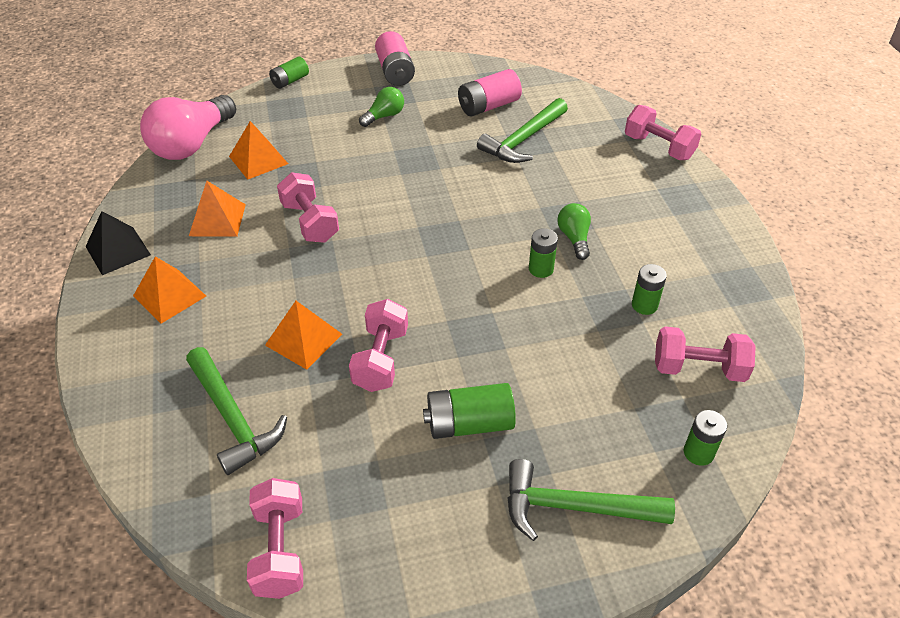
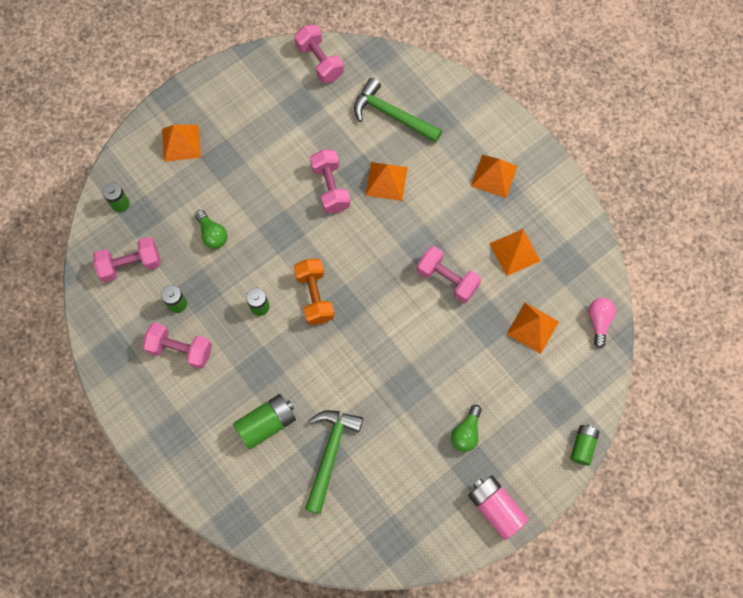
camera: 155 degrees right, 25 degrees up
(118, 250) = (559, 195): black pyramid -> none
(192, 144) = (599, 321): pink light bulb -> pink light bulb, size x0.49
(469, 257) = (315, 296): none -> orange dumbbell
(469, 424) = (257, 167): green battery -> green battery (266, 423)
(488, 106) = (381, 491): pink battery -> none
(574, 238) = (246, 349): green light bulb -> green light bulb (212, 234)
(574, 507) = (181, 143): green hammer -> orange pyramid
(658, 147) = (209, 498): pink dumbbell -> pink dumbbell (180, 349)

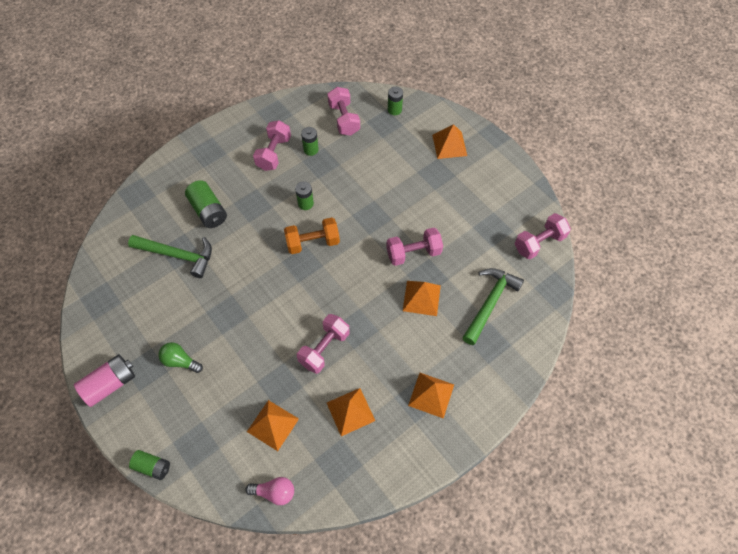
camera: 90 degrees right, 10 degrees down
(212, 234) = (369, 169): green light bulb -> none

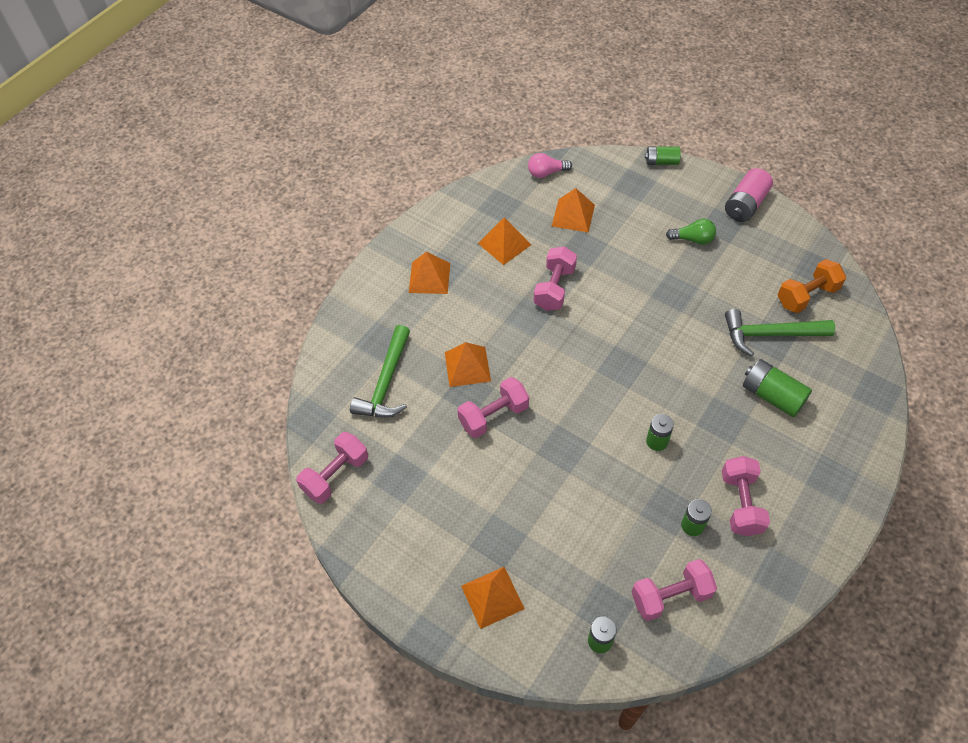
camera: 165 degrees right, 5 degrees down
(313, 242) = (622, 394): orange dumbbell -> orange dumbbell (807, 296)
(344, 119) = (670, 596): pink dumbbell -> pink dumbbell turned 75 degrees counterclockwise

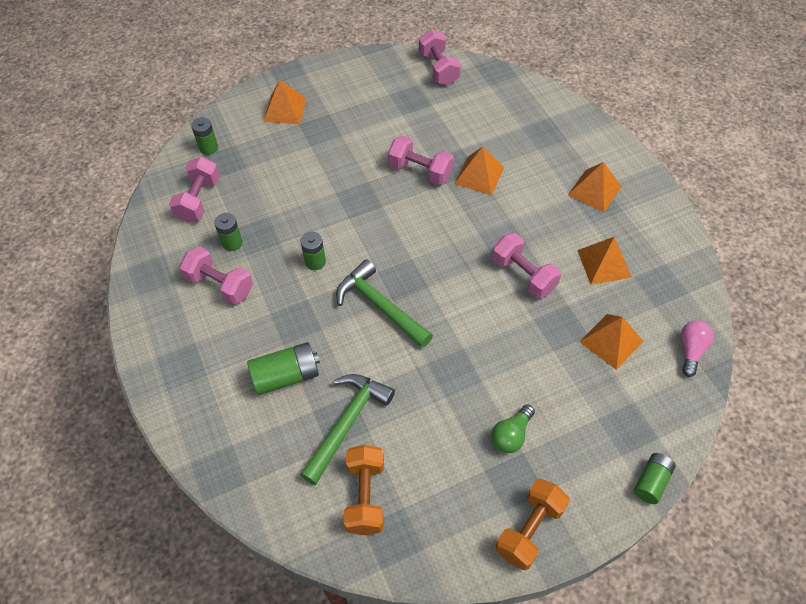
camera: 120 degrees right, 0 degrees up
(386, 383) = (498, 121): green hammer -> green hammer (380, 306)
(493, 416) = (420, 171): pink dumbbell -> pink dumbbell turned 60 degrees counterclockwise
(745, 205) = (529, 529): pink battery -> orange dumbbell

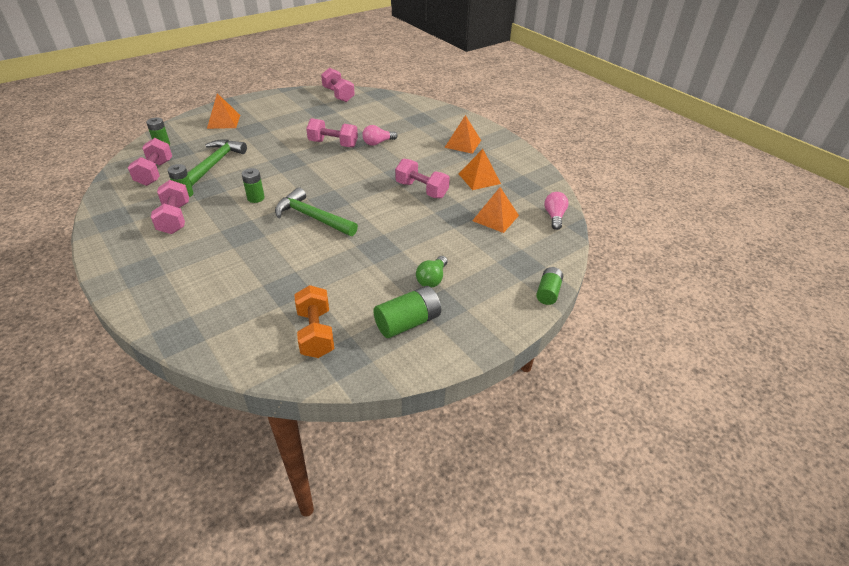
camera: 15 degrees left, 15 degrees down
(220, 285) = (175, 218): pink dumbbell -> pink dumbbell turned 60 degrees clockwise
(286, 376) = (237, 266): green battery -> green battery (407, 322)
(347, 423) = (294, 288): green hammer -> green hammer (215, 163)
(479, 175) = (378, 143): orange pyramid -> pink light bulb
(529, 529) = (460, 335): orange dumbbell -> none

